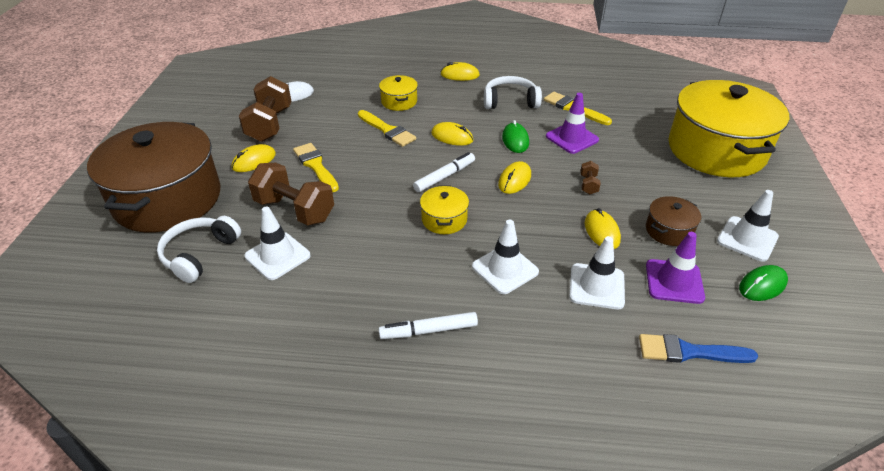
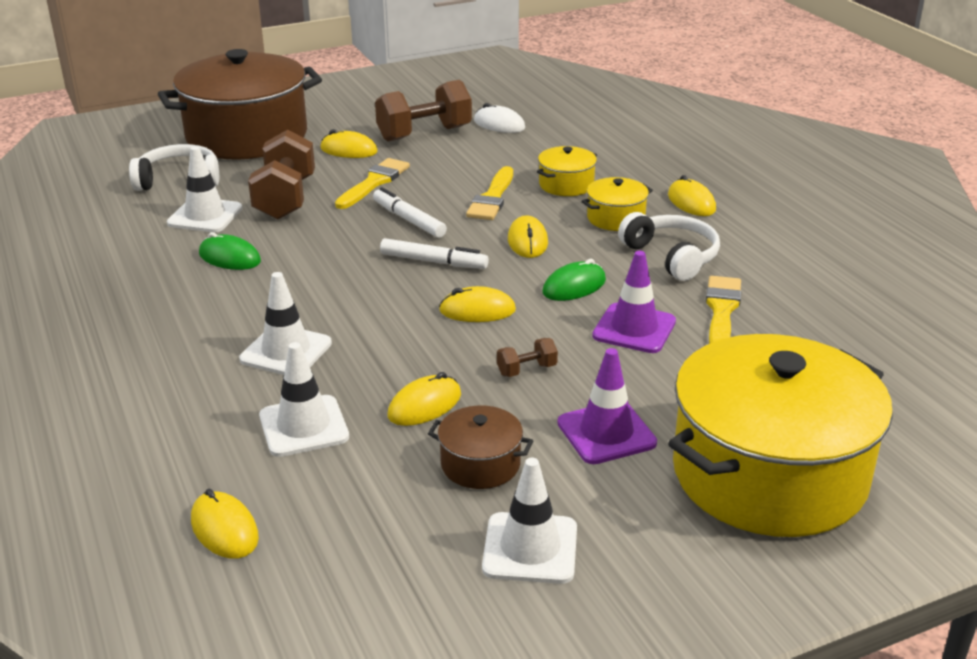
camera: 60 degrees right, 10 degrees down
(428, 331) = (148, 332): white marker -> white marker (409, 220)
(444, 219) = (346, 286): yellow pot -> yellow pot (616, 218)
(674, 281) = (363, 490): purple traffic cone -> purple traffic cone (606, 433)
(689, 352) = (224, 529): blue brush -> yellow mouse
(762, 285) = (420, 581): green mouse -> green mouse (229, 258)

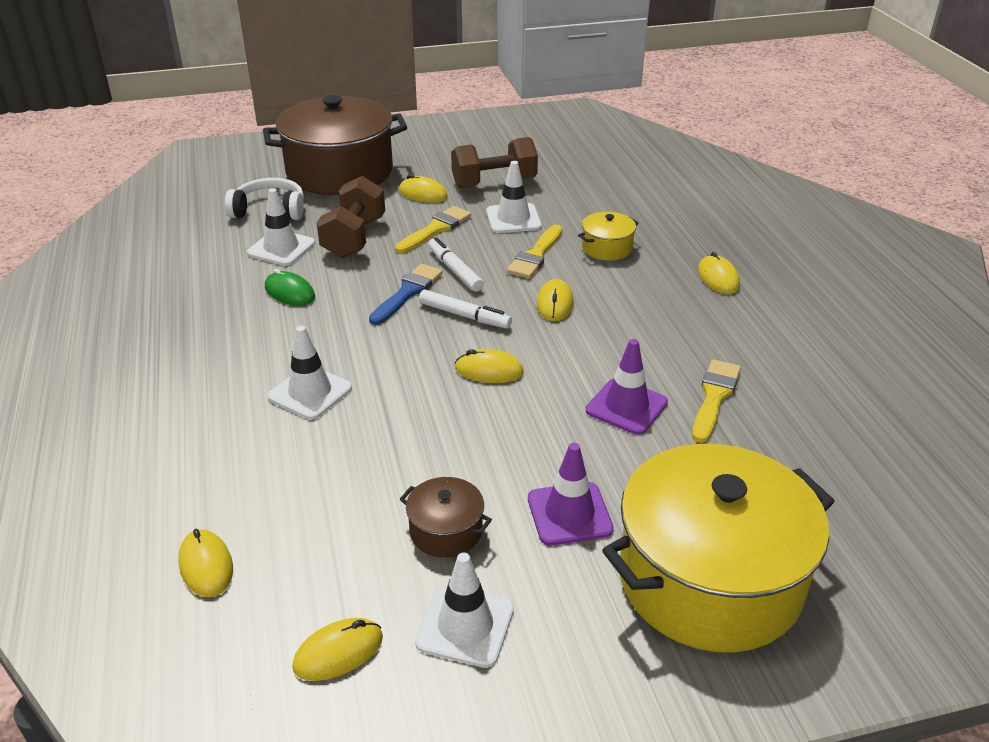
camera: 10 degrees right, 5 degrees up
(304, 426) = (303, 471): white traffic cone -> white traffic cone (513, 219)
(363, 246) = (407, 292): none -> blue brush
(424, 405) = (414, 463): yellow mouse -> yellow mouse (338, 652)
(499, 124) = (563, 180): white mouse -> none
(526, 370) = (515, 438): brown dumbbell -> none
(574, 286) = (583, 355): green mouse -> none
(616, 218) = (642, 288): yellow pot -> none
(671, 257) = (683, 334): white headphones -> none

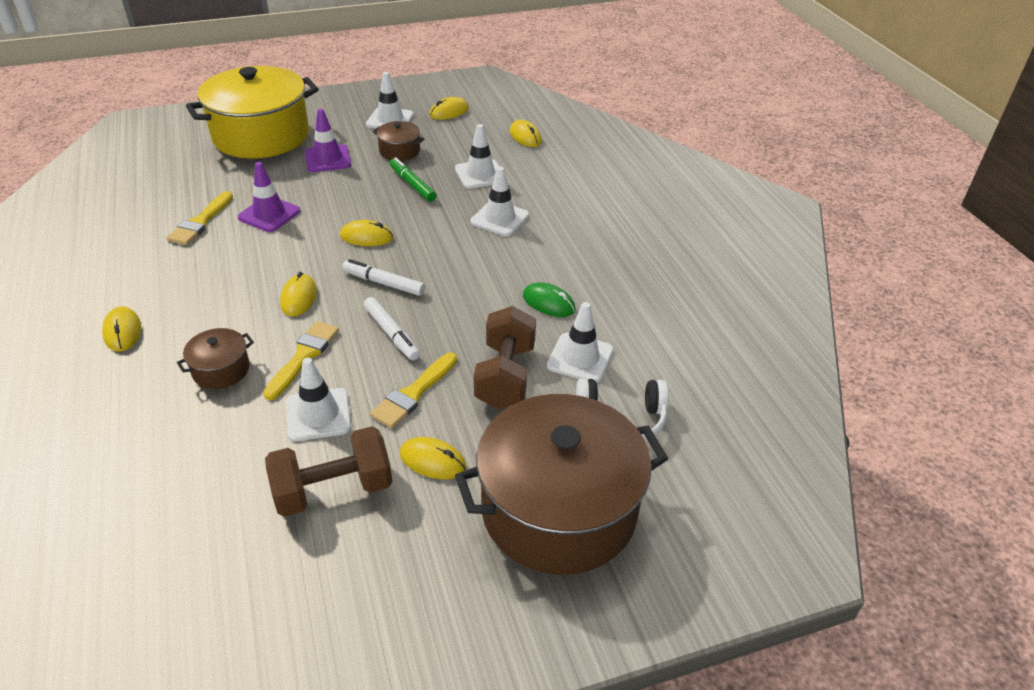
camera: 175 degrees right, 5 degrees up
(316, 473) = (480, 174): none -> white traffic cone
(407, 292) = (437, 306): blue brush -> none
(426, 454) = (412, 184): none -> green marker
(607, 248) = (221, 369): yellow pot -> brown pot

